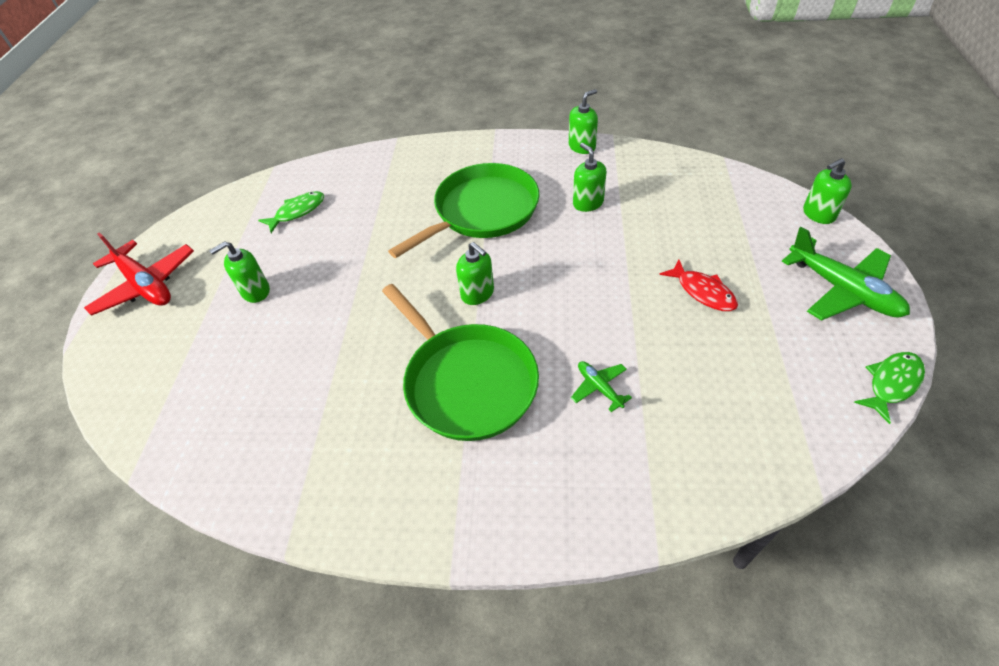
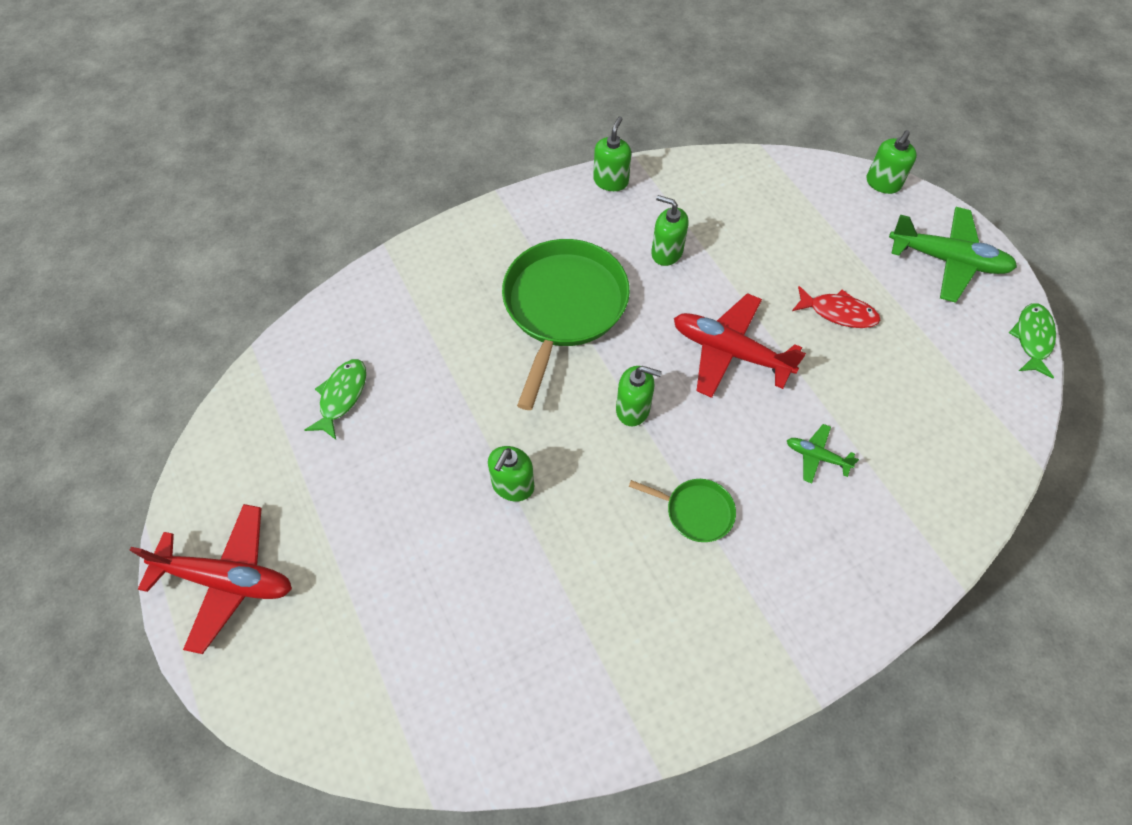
camera: 35 degrees left, 10 degrees up
(255, 291) = (380, 521): green soap dispenser -> green soap dispenser (512, 485)
(467, 382) = (696, 511): green pan -> green pan, size x0.46
(584, 285) = (729, 352): none -> red plane

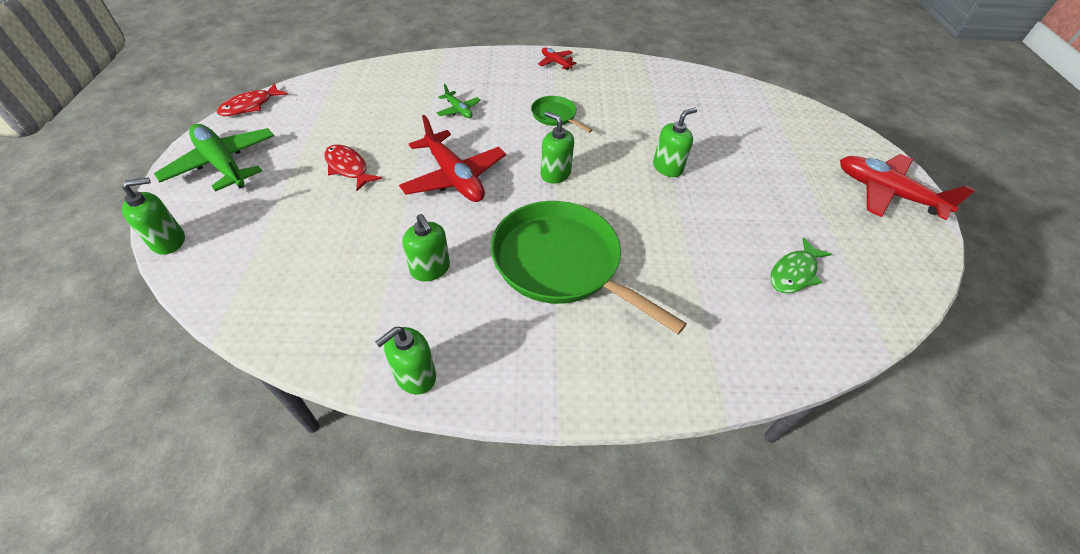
camera: 155 degrees left, 10 degrees down
(563, 307) = (561, 263): green pan -> green pan turned 90 degrees clockwise
(780, 649) = (555, 62): none -> red plane
(1032, 339) = (250, 106): green fish -> red fish

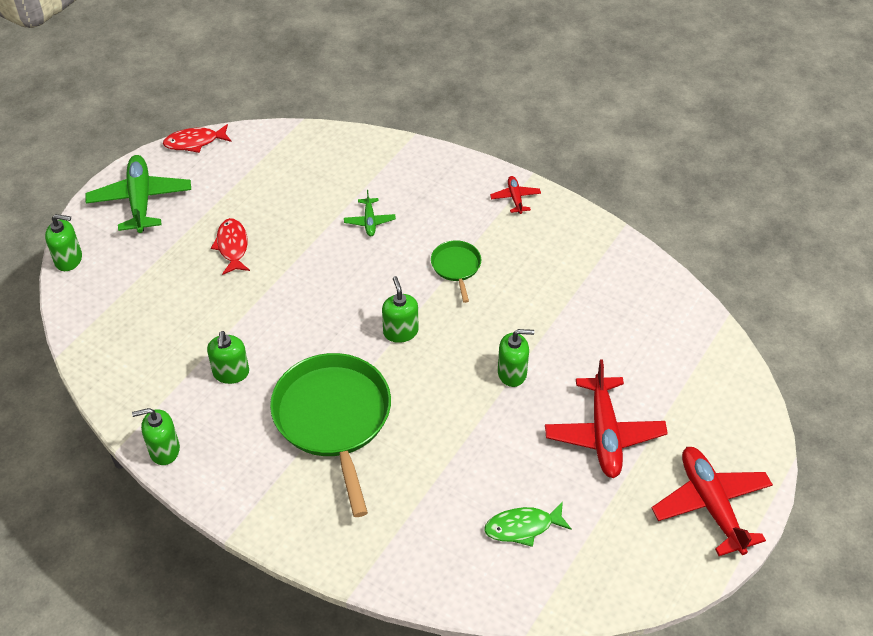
camera: 35 degrees right, 0 degrees up
(454, 177) = (311, 295): red plane -> red plane (604, 434)

